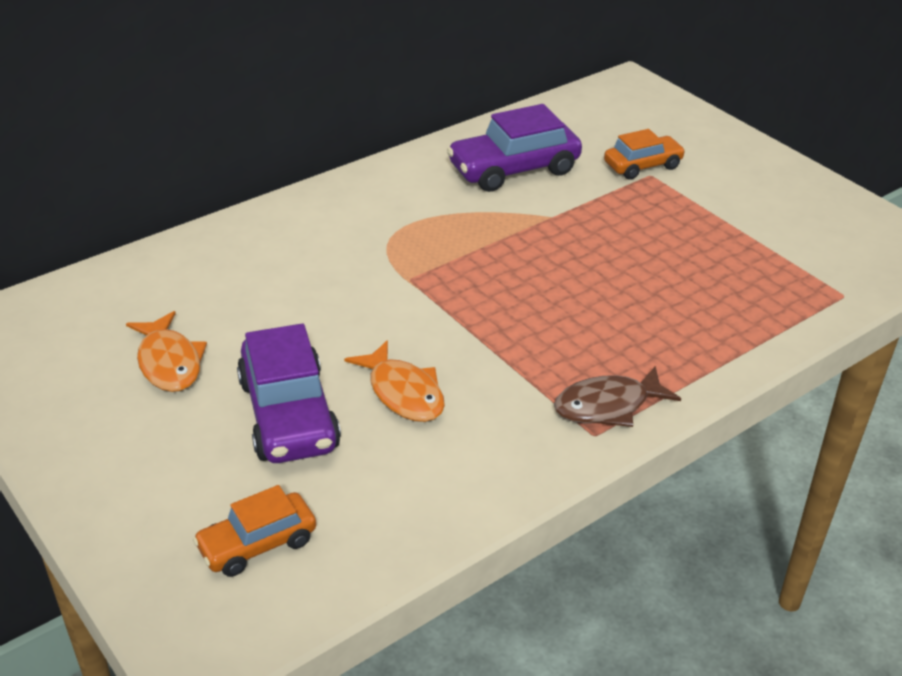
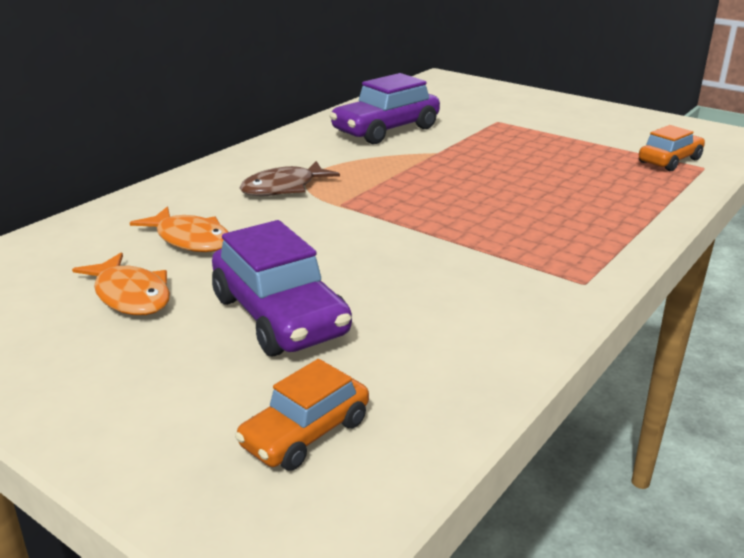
camera: 15 degrees left, 10 degrees down
(403, 393) = (385, 281): orange fish -> orange fish (190, 239)
(608, 406) = (580, 261): brown fish -> brown fish (284, 188)
(642, 166) = (487, 117): orange car -> orange car (669, 161)

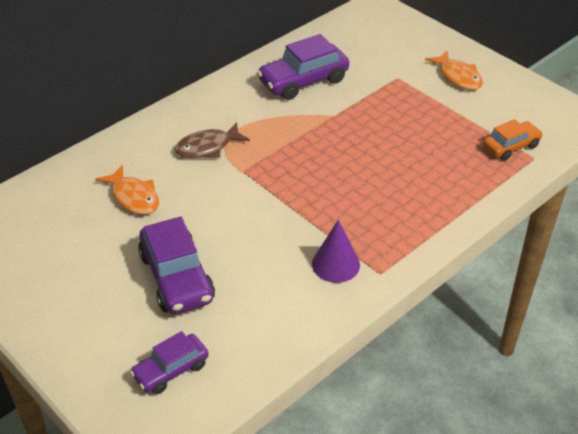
camera: 10 degrees right, 15 degrees up
(130, 295) = (89, 247): orange fish -> orange fish (458, 77)
(305, 433) = (171, 370): orange car -> purple car
(515, 279) = (335, 264): none -> purple cone

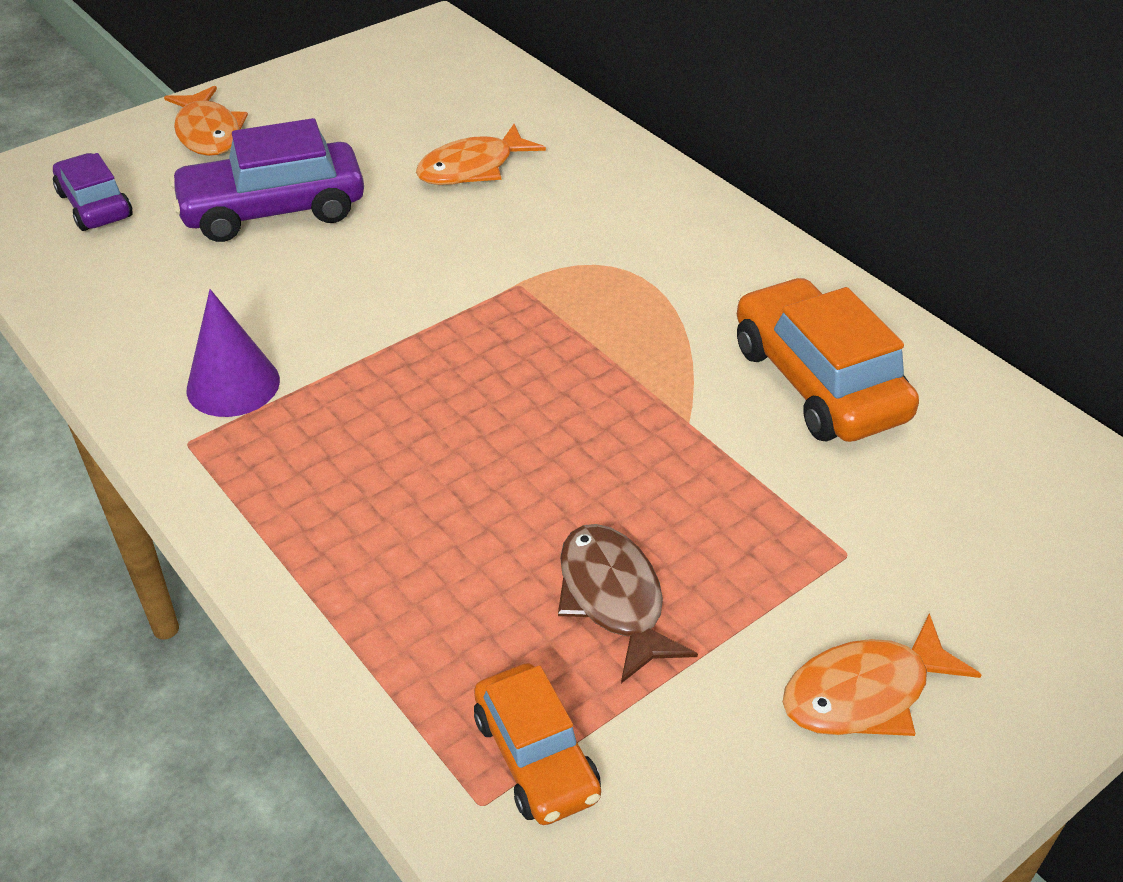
camera: 95 degrees right, 0 degrees up
(82, 329) = (208, 133): none -> orange fish
(207, 147) = (593, 244): brown fish -> brown fish (613, 599)
(303, 81) = (818, 382): purple car -> orange car

